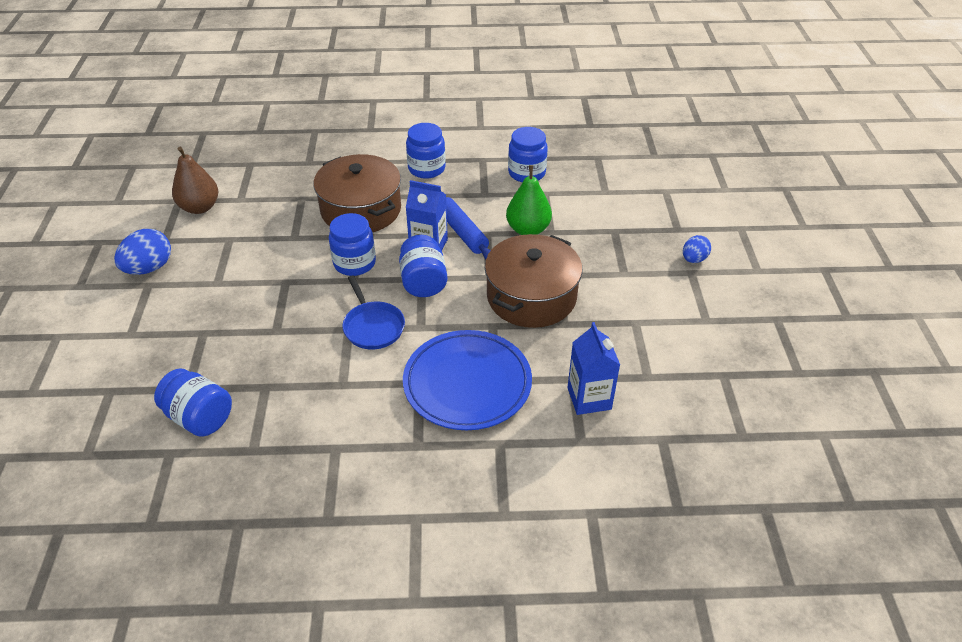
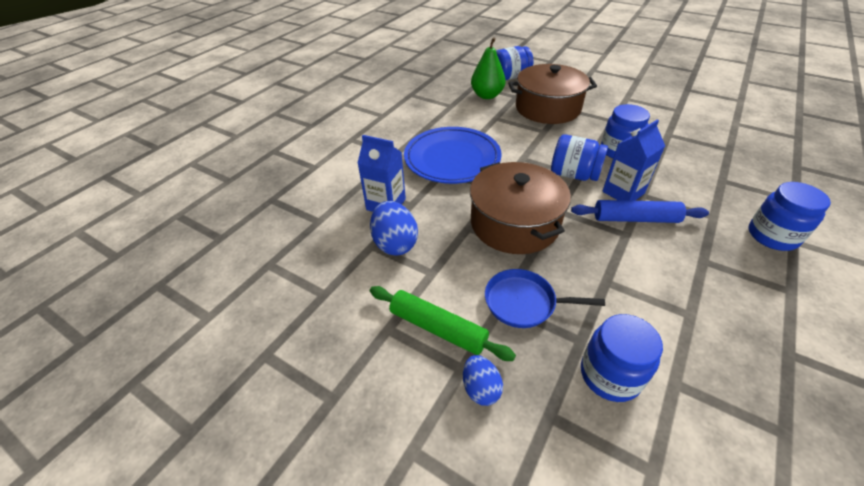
camera: 125 degrees right, 0 degrees up
(149, 268) = (655, 81): blue egg -> blue egg (395, 243)
(200, 207) = (727, 106): brown pear -> none
(361, 210) = (698, 173): brown pot -> brown pot (547, 108)
(373, 327) = (538, 140): blue pan -> blue pan (523, 302)
(526, 173) = (746, 319): blue jar -> blue jar (610, 375)
(528, 230) = (618, 265): green pear -> green pear (487, 95)
(677, 295) = (438, 328): none -> green rolling pin

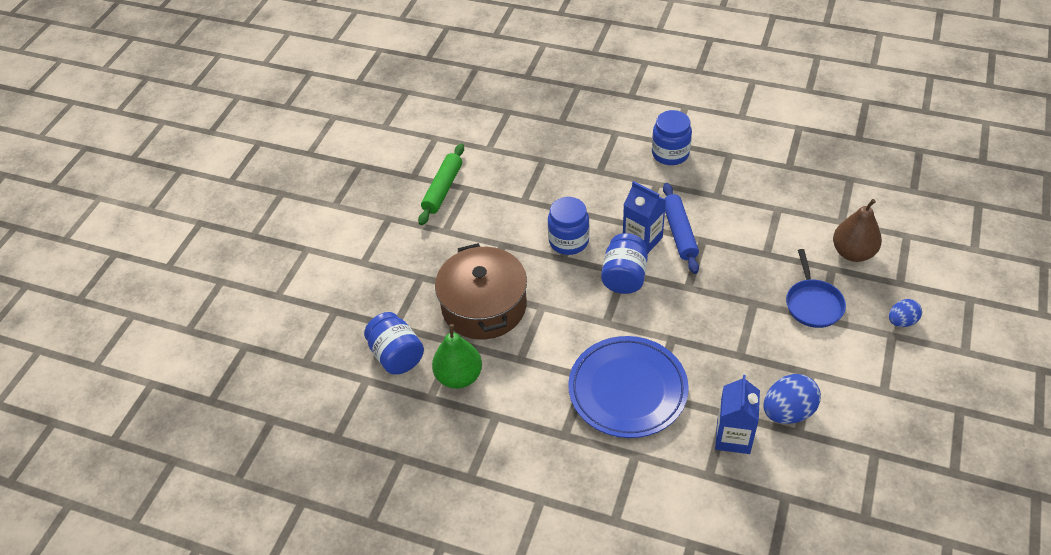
camera: 100 degrees left, 5 degrees up
(438, 328) = (866, 356): green rolling pin -> green rolling pin (443, 189)
(514, 223) = (719, 319): brown pot -> none
(610, 375) = (853, 253): blue jar -> brown pear

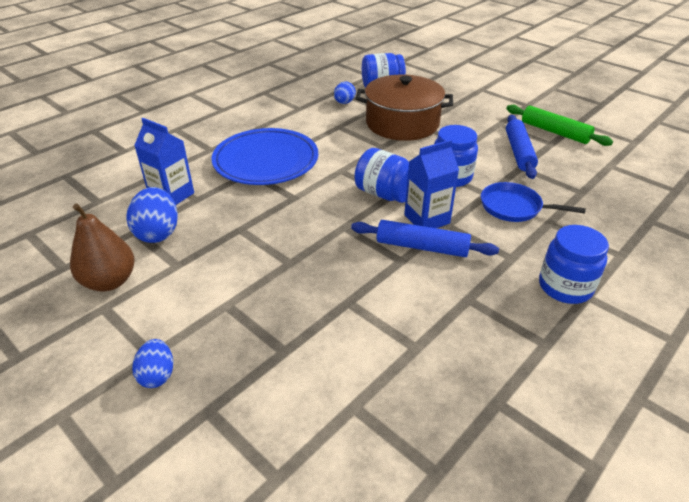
camera: 110 degrees right, 10 degrees down
(459, 376) = (344, 103): green pear -> blue egg
(497, 206) = (518, 152): none -> blue rolling pin
(813, 304) = (249, 307): blue pan -> blue pan (514, 207)
(853, 253) = (292, 387): brown pear -> brown pear (110, 281)

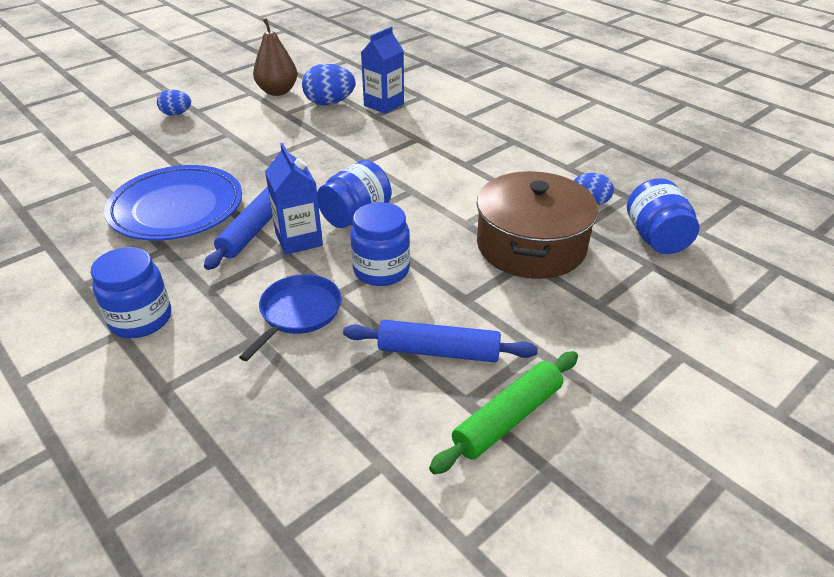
camera: 95 degrees right, 0 degrees up
(266, 161) = (437, 146): blue plate -> blue plate (177, 208)

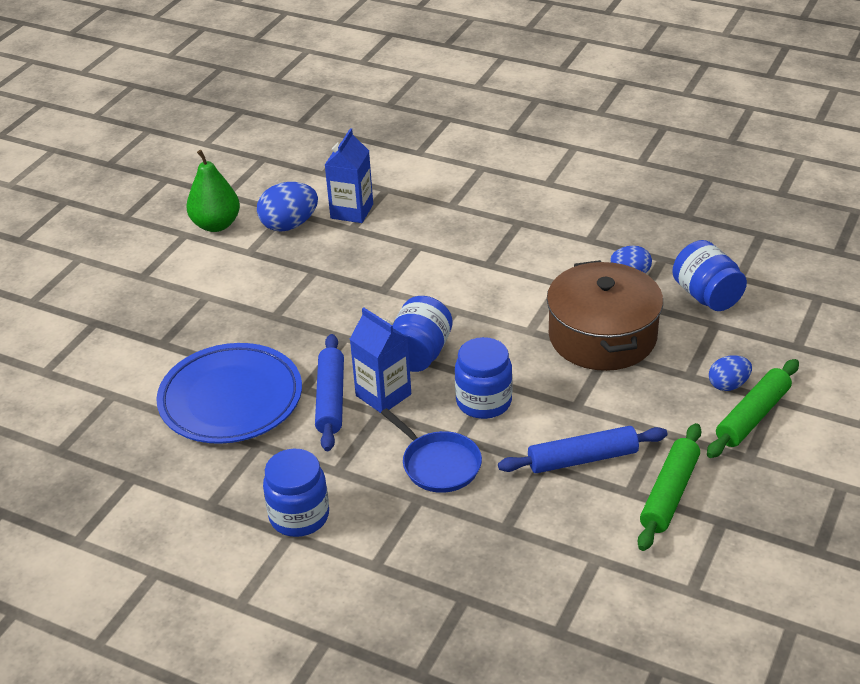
camera: 20 degrees left, 0 degrees up
(176, 114) = (122, 287): blue egg -> blue egg (728, 385)
(277, 91) = (216, 225): brown pear -> green pear
(298, 313) = (438, 464): blue pan -> blue pan turned 135 degrees clockwise
(647, 365) = (752, 416): none -> green rolling pin

